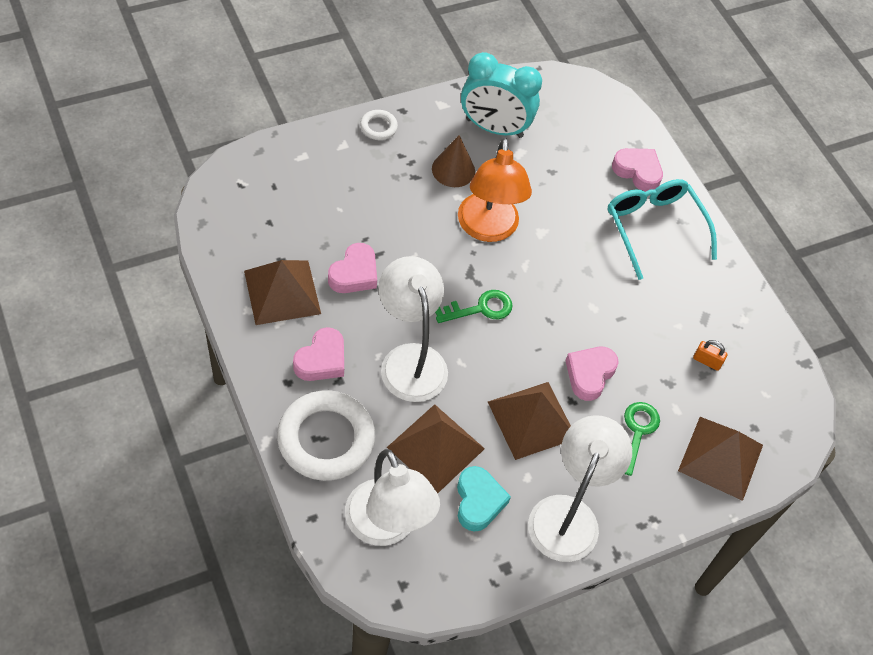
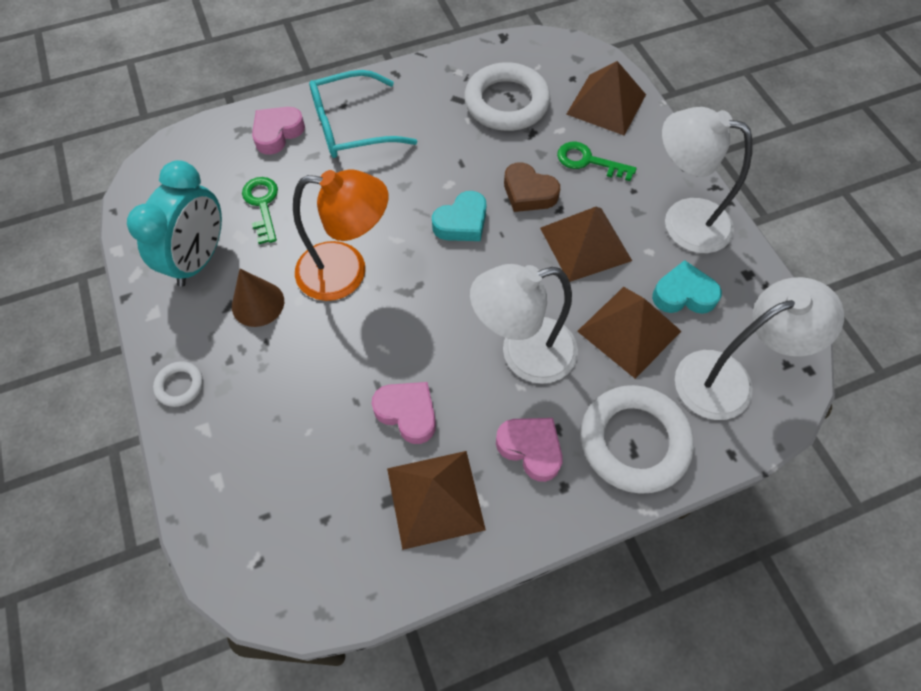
camera: 80 degrees left, 5 degrees up
(480, 308) = (453, 284): green key -> green key (262, 205)
(548, 317) = (462, 222): none -> turquoise heart
(589, 374) = (528, 193): pink heart -> brown heart
(707, 361) = (506, 103): orange padlock -> white ring

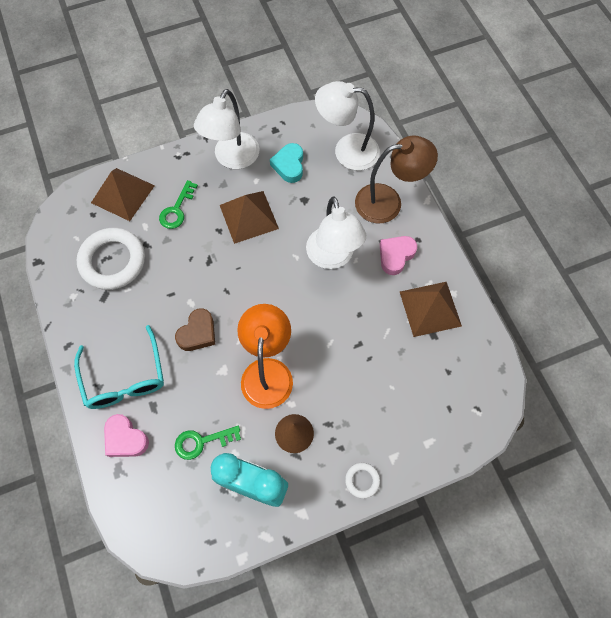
camera: 90 degrees left, 5 degrees up
(407, 413) = (376, 326): pink heart -> none
(462, 222) = (227, 293): turquoise heart -> none
(528, 193) = (203, 249): brown heart -> brown heart (198, 333)
(629, 331) = (315, 197): brown pyramid -> none
(634, 441) = (388, 202): white ring -> brown lamp
(728, 379) = (347, 151): white lamp -> white lamp turned 60 degrees counterclockwise

